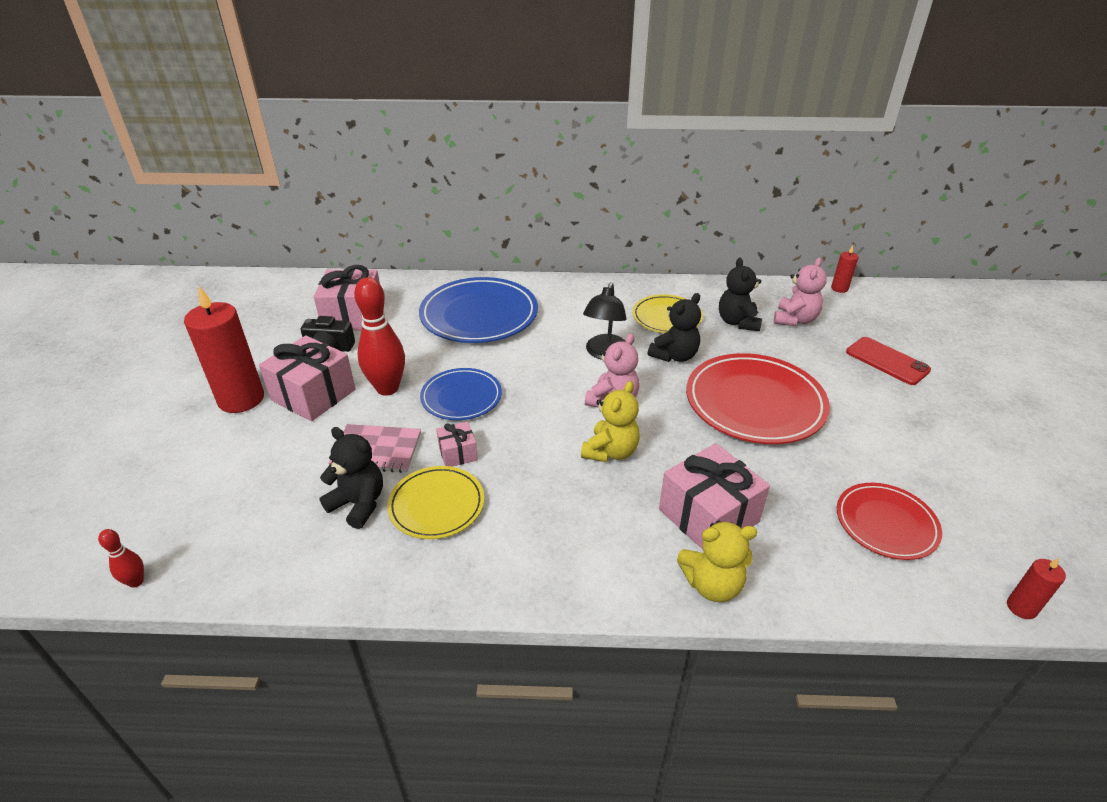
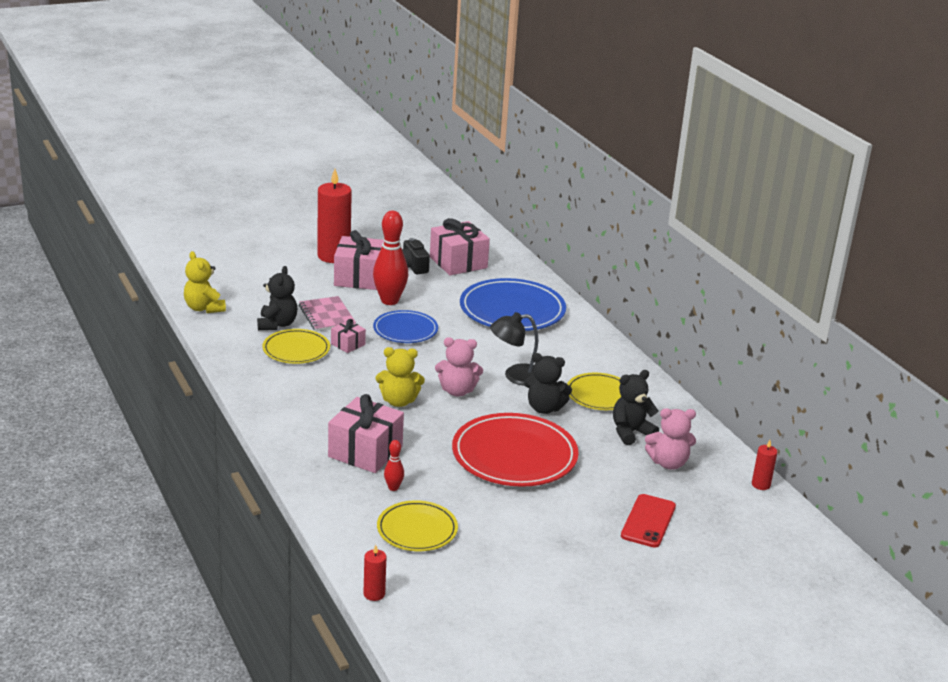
camera: 60 degrees right, 10 degrees down
(136, 582) = (177, 282): red bowling pin -> red bowling pin (393, 488)
(712, 584) = (303, 462): yellow teddy bear -> yellow teddy bear (204, 308)
(886, 524) = (417, 530): red plate -> yellow plate

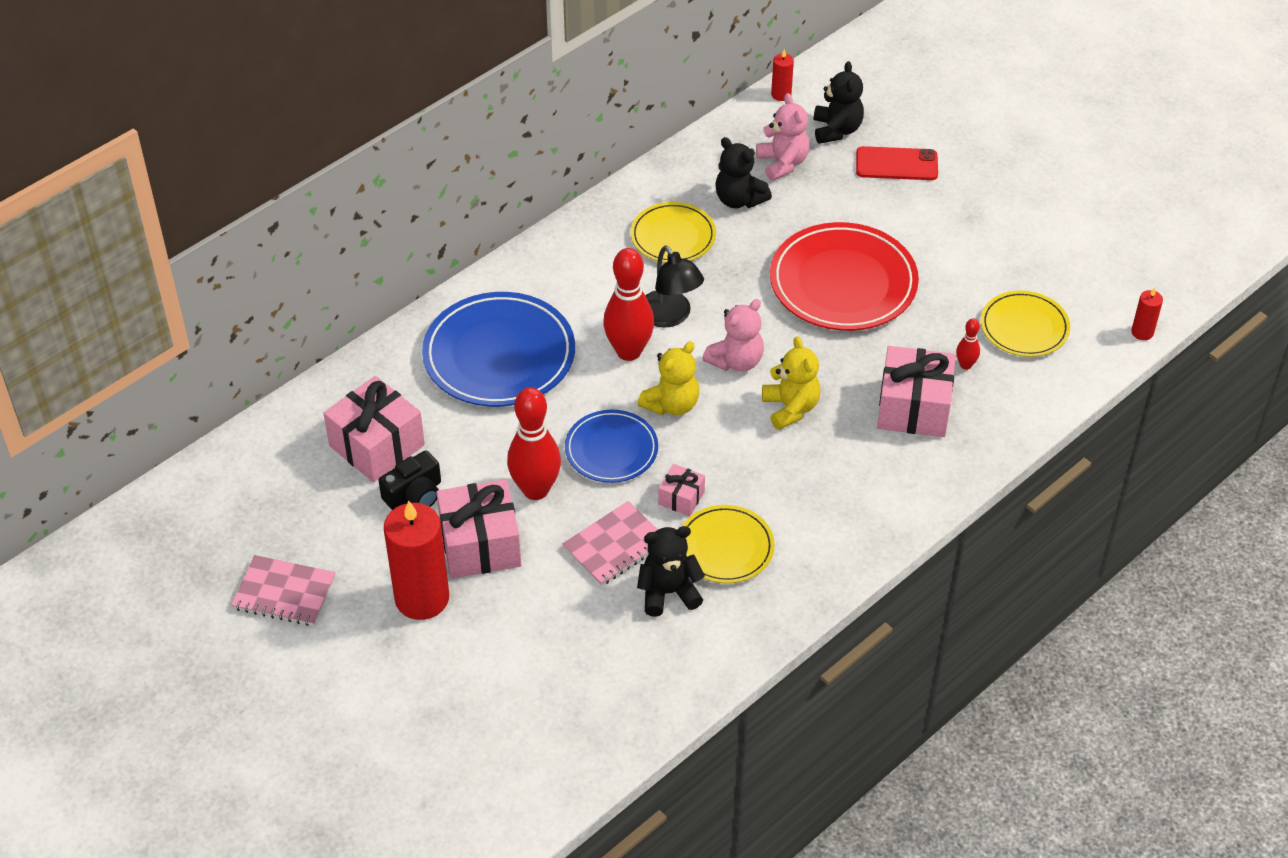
camera: 105 degrees left, 20 degrees up
(204, 308) = (666, 696): yellow teddy bear -> yellow teddy bear (671, 404)
(367, 224) = (284, 592): none -> pink notebook
(457, 391) = (736, 361): pink teddy bear -> pink teddy bear turned 60 degrees clockwise
(490, 354) = (628, 351): none -> red bowling pin
(544, 408) = (730, 277): black teddy bear -> black teddy bear (836, 130)

